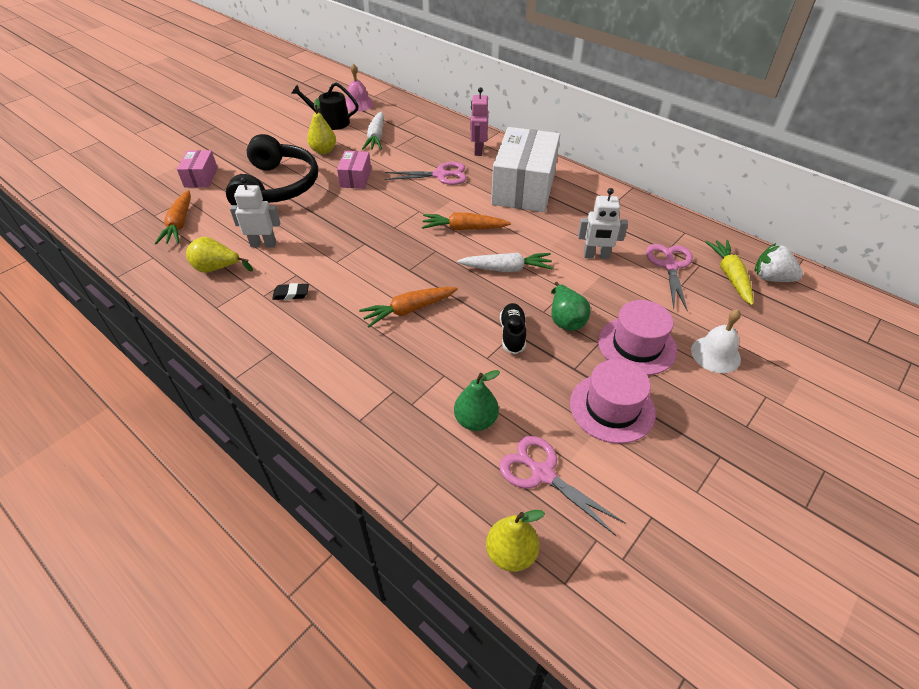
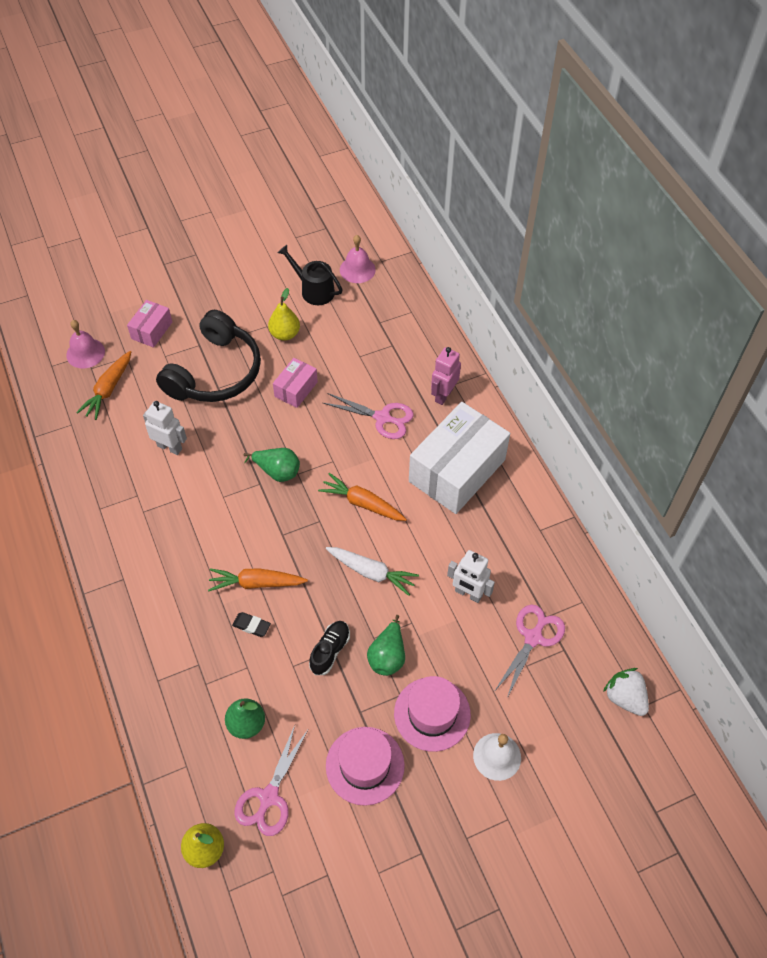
camera: 25 degrees right, 10 degrees up
(142, 207) = (85, 353): none -> pink bell
(217, 268) = (118, 462): yellow pear -> none
(291, 294) = (166, 520): black eraser -> black eraser (251, 626)
(375, 231) = (277, 471): none -> green pear
(376, 137) = (348, 333): white carrot -> none
(542, 473) = (269, 797): pink scissors -> pink scissors turned 135 degrees counterclockwise
(730, 276) = (584, 677): yellow carrot -> none

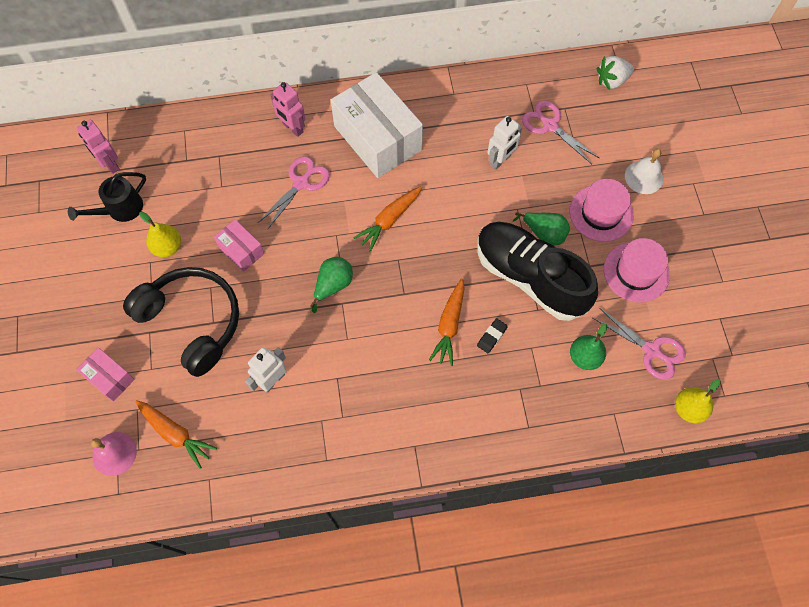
camera: 75 degrees left, 10 degrees up
(330, 651) = (530, 277): black shoe -> black shoe, size x2.42
(357, 269) = (110, 164): pink bell -> pink robot
(371, 572) = (462, 228): white carrot -> none

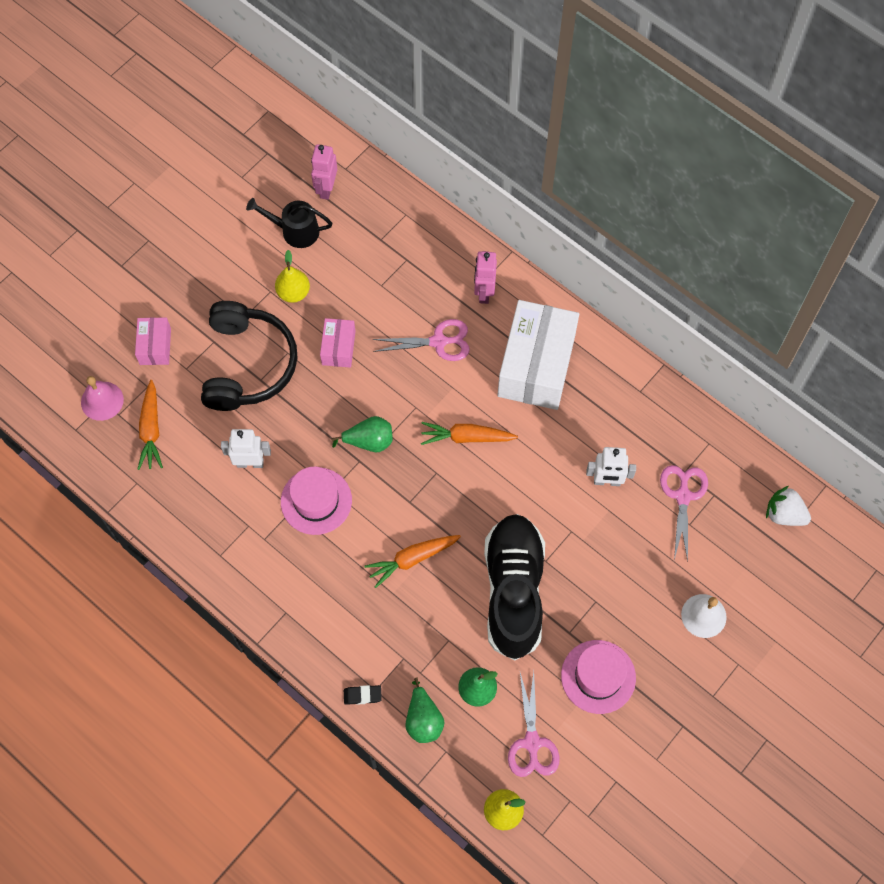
camera: 50 degrees right, 0 degrees up
(492, 337) = (431, 601): black eraser -> black eraser (362, 695)
(544, 234) = (566, 572): green pear -> green pear (423, 719)
(601, 213) = (631, 605): pink hat -> pink hat (316, 501)

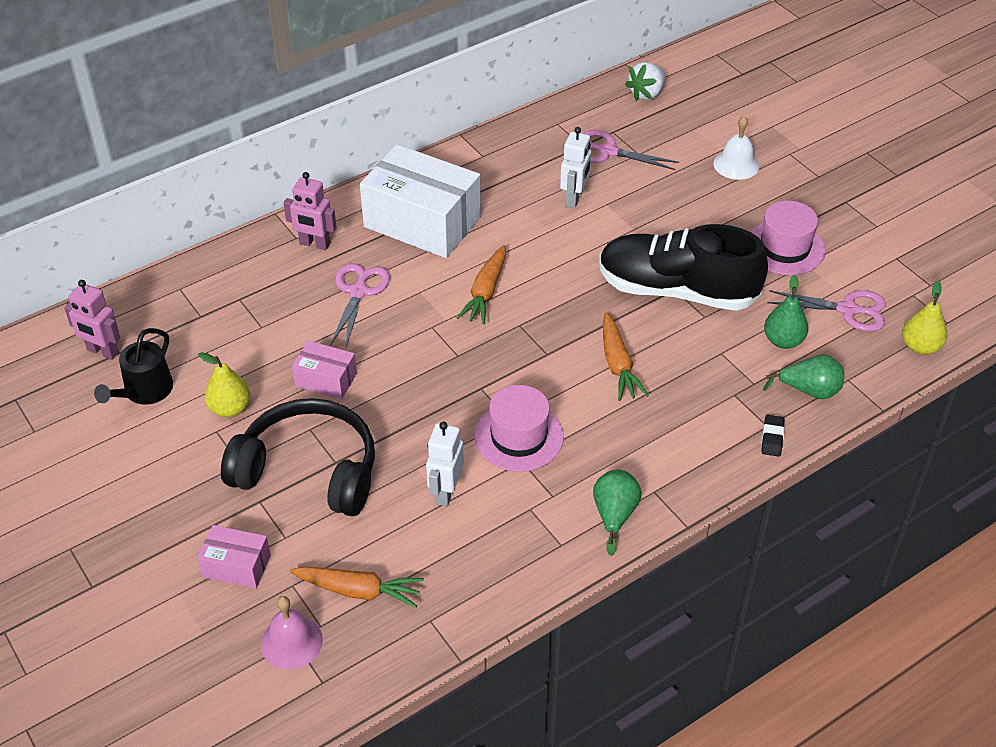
camera: 75 degrees left, 20 degrees down
(369, 441) = (459, 374): green pear -> green pear (614, 515)

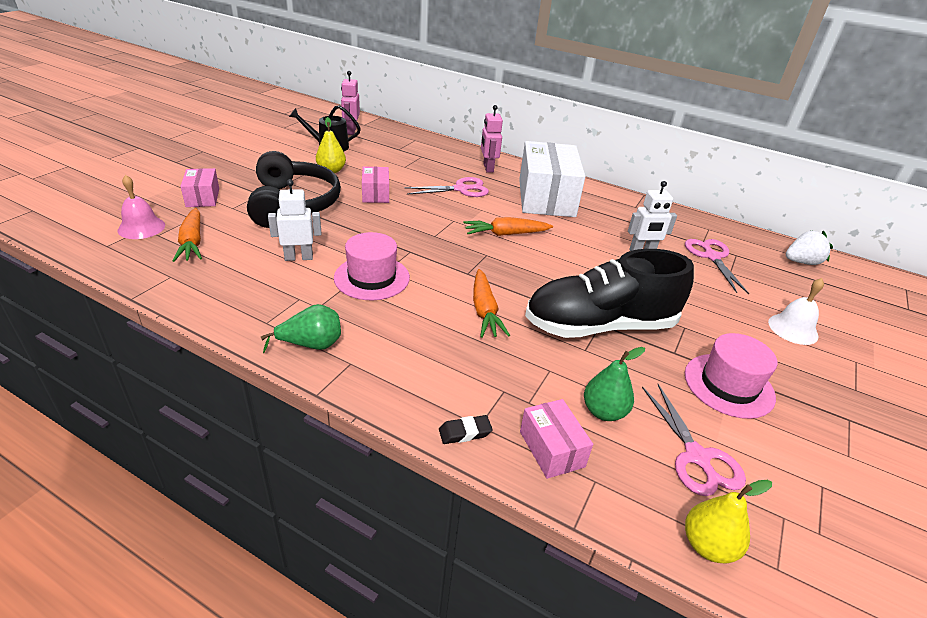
camera: 60 degrees right, 10 degrees down
(618, 364) = (484, 311): orange carrot -> orange carrot turned 60 degrees counterclockwise
(646, 93) = (801, 262): white strawberry -> white strawberry turned 150 degrees clockwise
(676, 290) = (599, 325): black shoe -> black shoe turned 90 degrees counterclockwise
(809, 391) = (551, 449): green pear -> pink box

